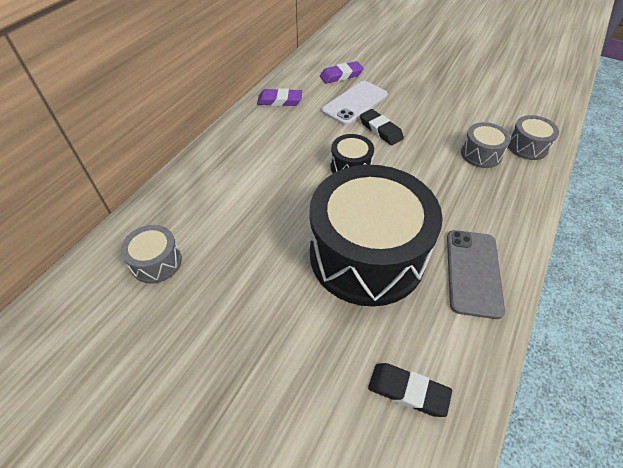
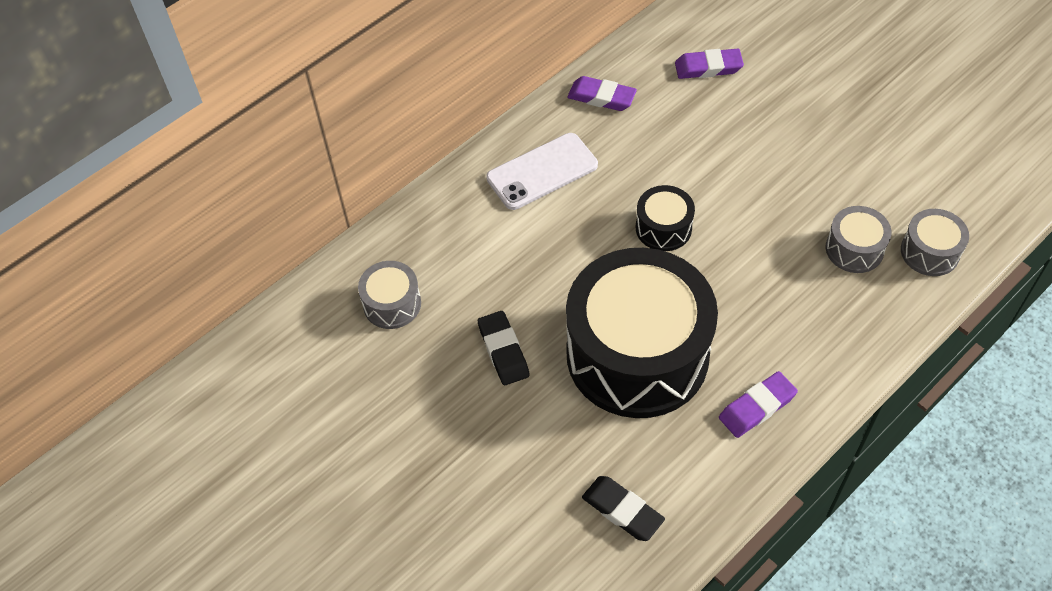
camera: 20 degrees right, 5 degrees up
(355, 103) = (709, 124): white phone -> white phone (542, 171)
(380, 130) = (728, 179): black eraser -> black eraser (503, 351)
(473, 272) = (757, 407): grey phone -> purple eraser

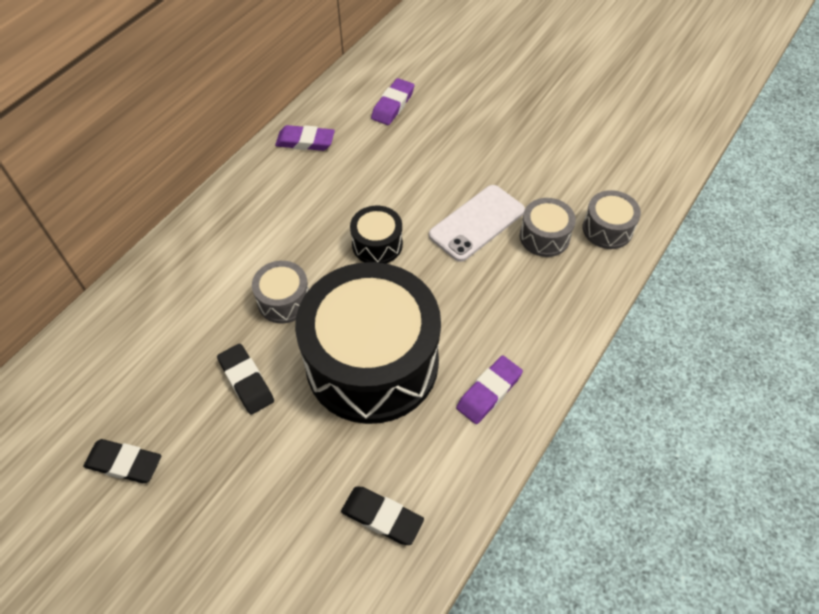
camera: 15 degrees left, 0 degrees up
(373, 410) = (124, 463): none -> black eraser
(392, 304) = (133, 355): grey drum -> grey drum (284, 300)
(542, 171) = (261, 212): white phone -> white phone (477, 223)
(708, 67) = (393, 105): purple eraser -> purple eraser turned 45 degrees counterclockwise

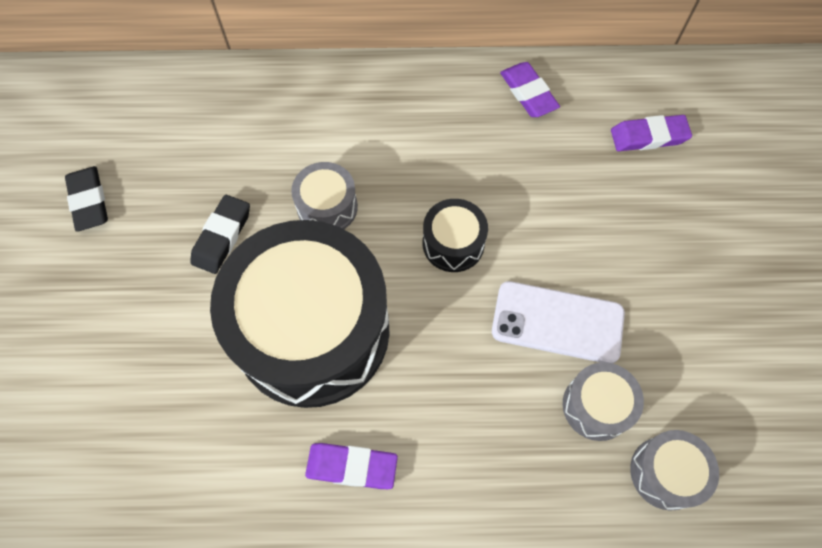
camera: 55 degrees right, 10 degrees up
(382, 517) = (155, 448): black eraser -> none

